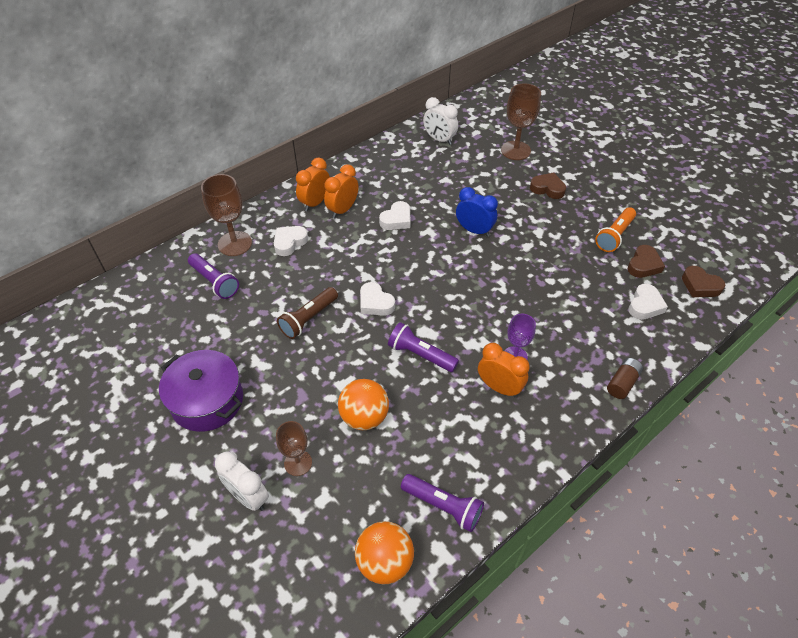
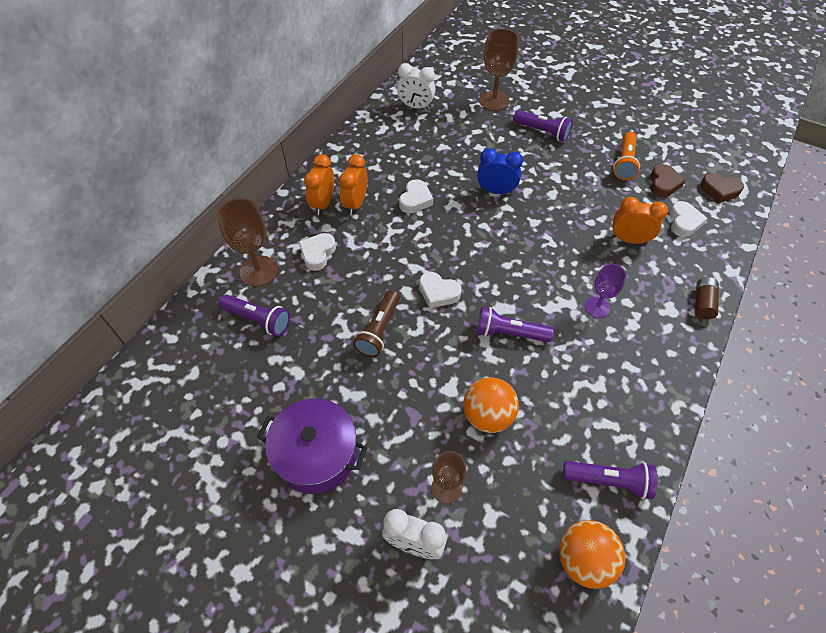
camera: 20 degrees left, 5 degrees up
(499, 387) = (598, 342): orange clock -> orange clock (628, 240)
(547, 189) = (542, 132): brown heart -> purple flashlight

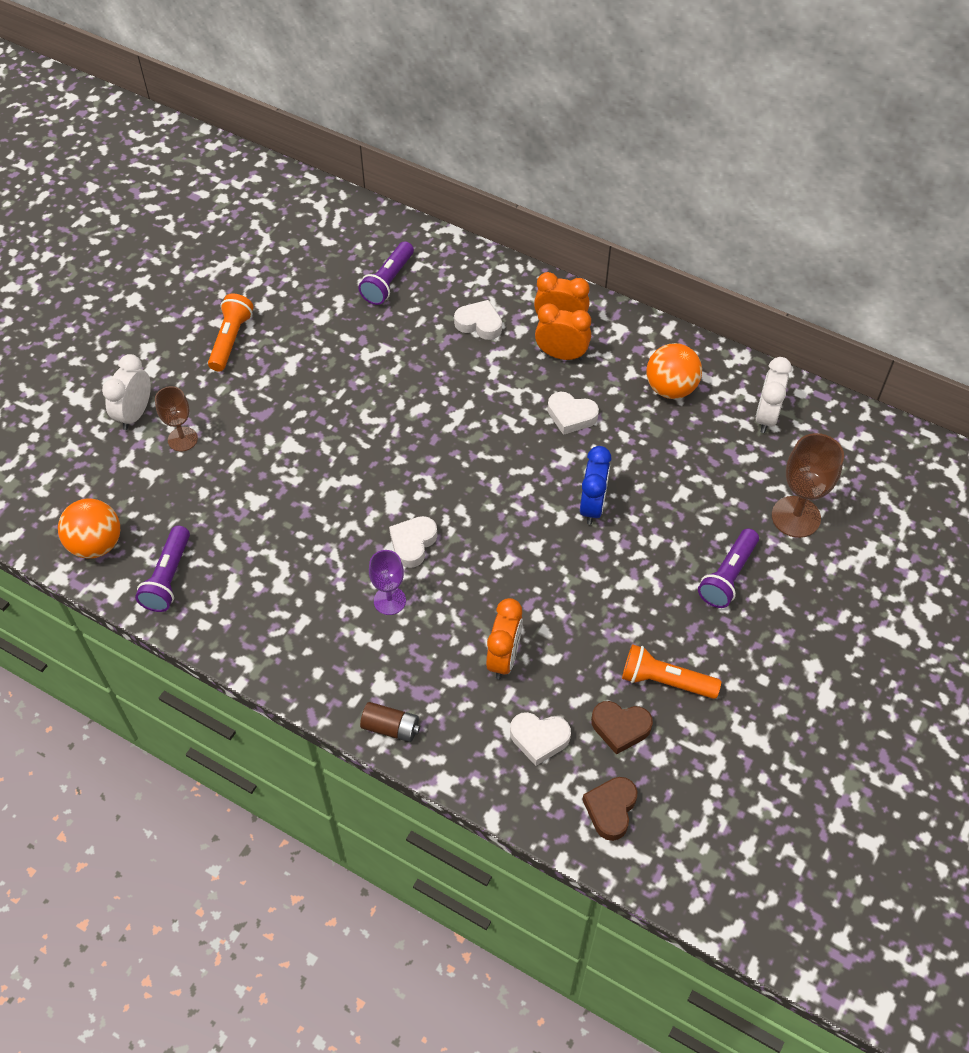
camera: 90 degrees right, 0 degrees up
(259, 271) = (454, 275): brown goblet -> none
(316, 454) = (231, 340): purple pot -> orange flashlight
(379, 330) = (369, 383): brown flashlight -> none
(438, 293) = (418, 437): white heart -> white heart (413, 543)
(487, 416) = (254, 477): orange ball -> orange ball (670, 388)
(509, 333) = (357, 504): purple flashlight -> none

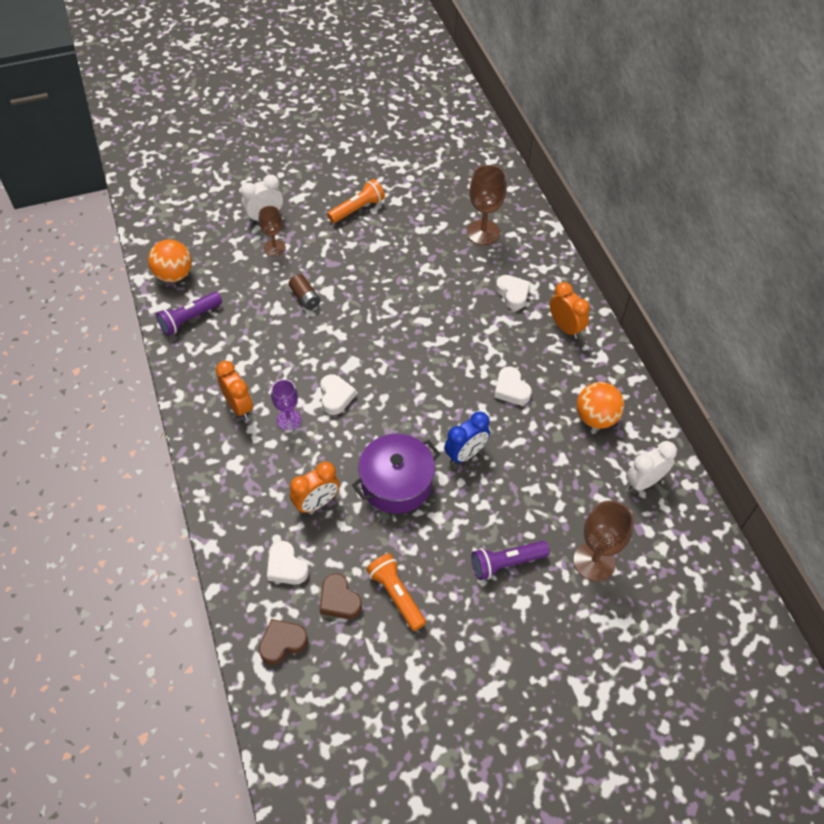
camera: 40 degrees right, 0 degrees up
(388, 282) = (483, 232): purple flashlight -> brown goblet
(391, 727) = (214, 492): brown battery -> brown battery (305, 297)
(413, 543) = (336, 397): white heart -> white heart turned 105 degrees clockwise
(558, 581) = (396, 483): none -> purple pot
(561, 355) = (545, 347): orange clock -> orange clock (239, 406)

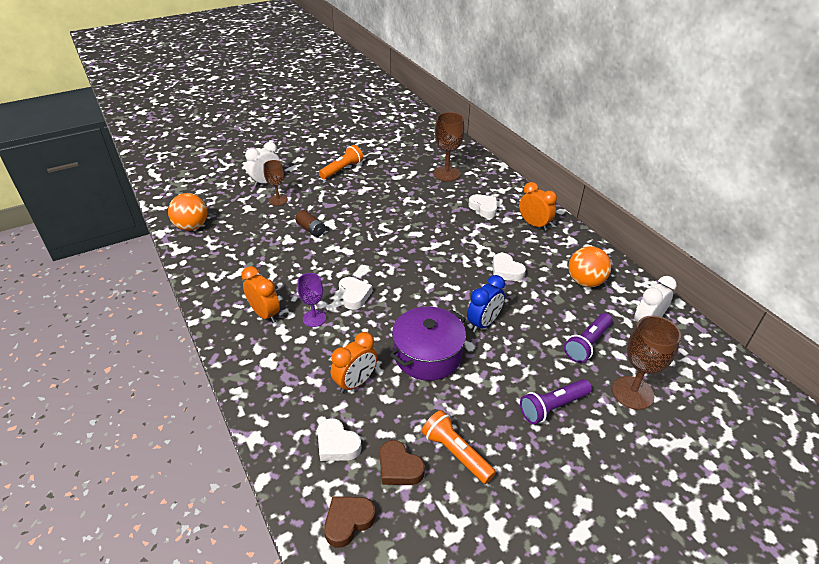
camera: 10 degrees left, 15 degrees down
(189, 319) = (209, 255): purple flashlight -> purple flashlight (587, 344)

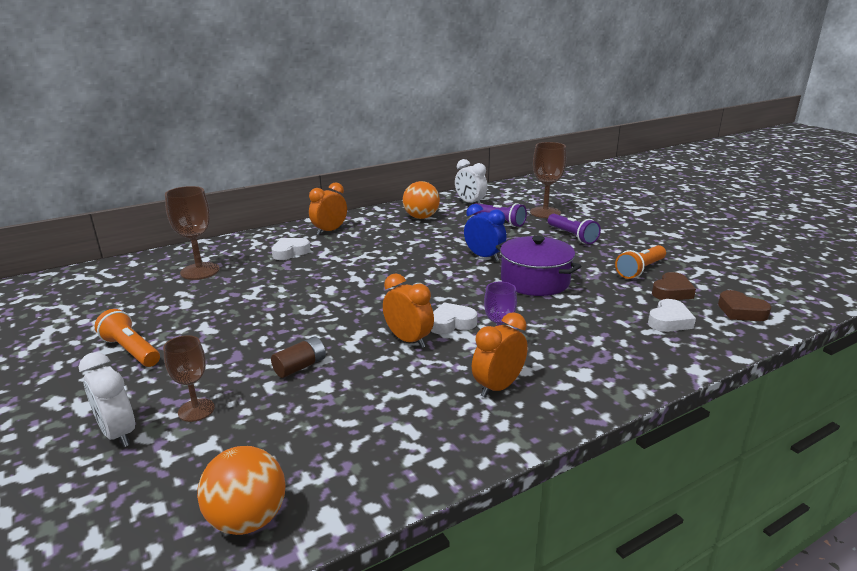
camera: 90 degrees left, 15 degrees down
(355, 382) = (588, 315): orange clock -> orange clock (408, 340)
(506, 271) = (405, 245): white heart -> none

